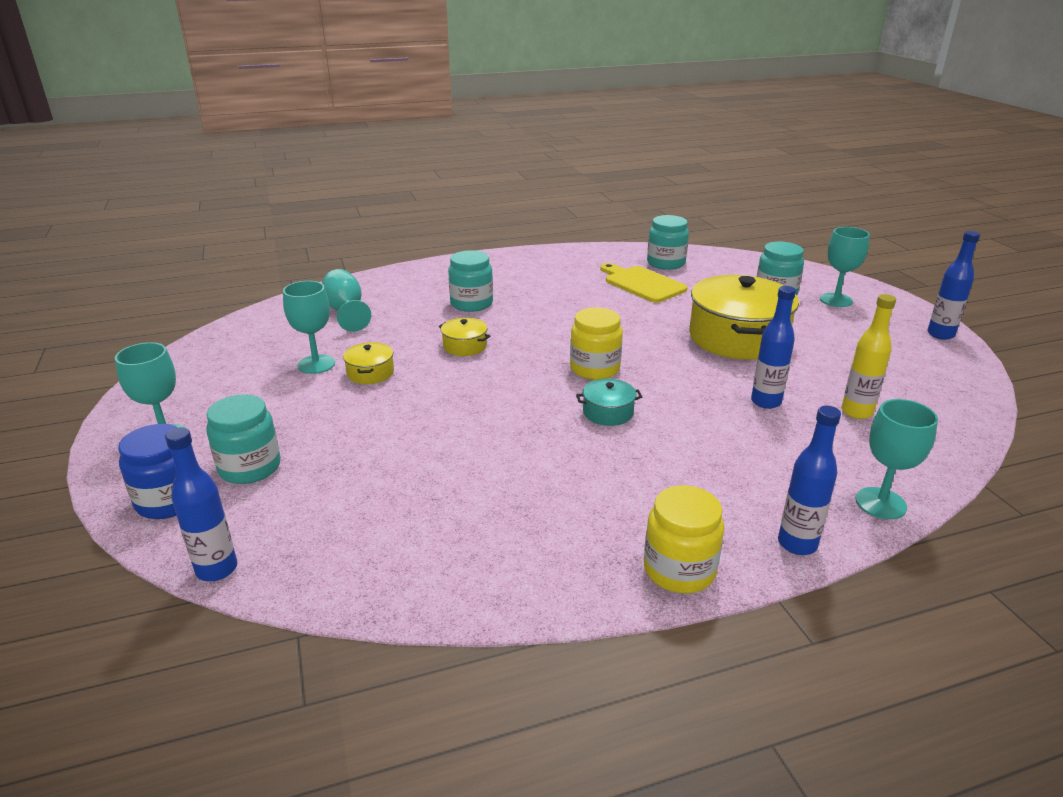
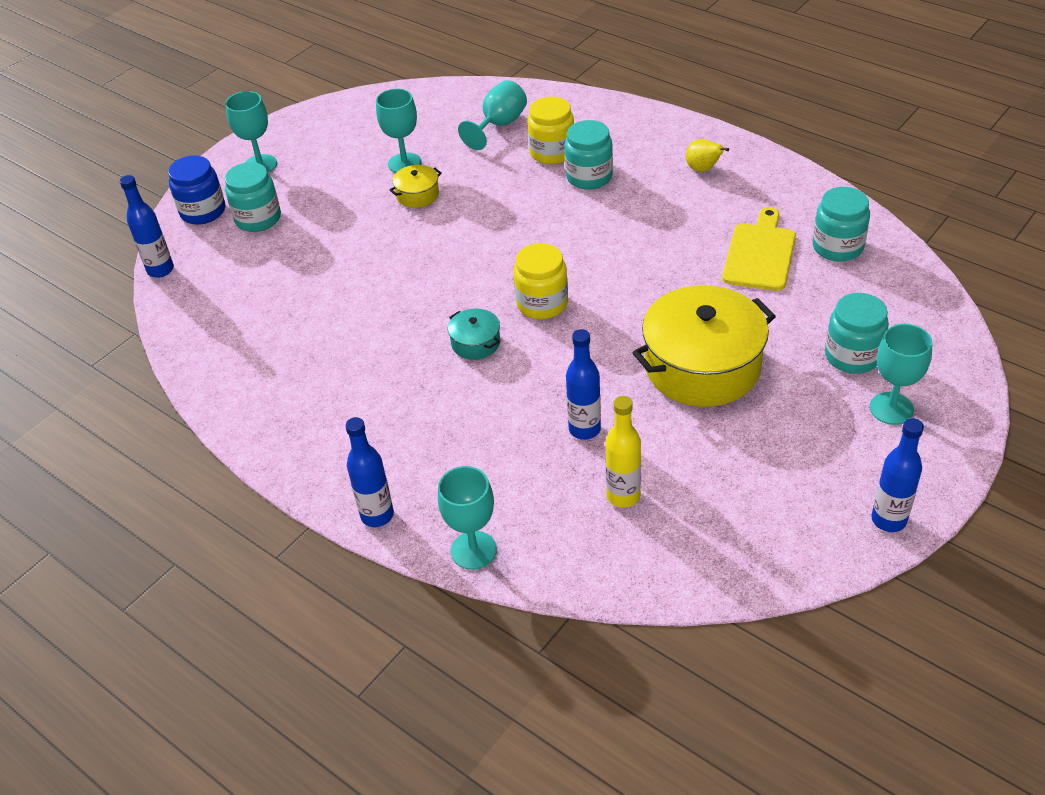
camera: 60 degrees right, 15 degrees up
(465, 346) = (507, 215): yellow pot -> none
(528, 269) = (703, 169): none -> yellow pear
(679, 570) = (301, 463): yellow jar -> yellow jar (552, 152)

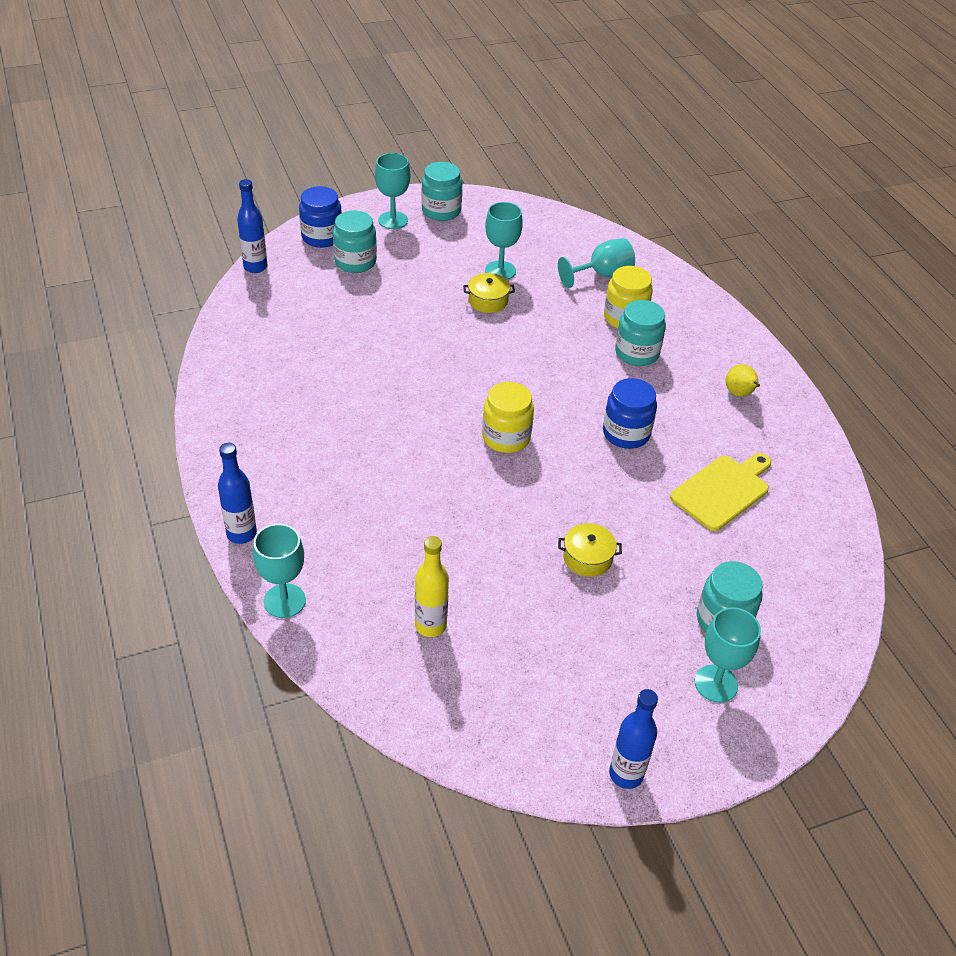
camera: 25 degrees right, 0 degrees up
(475, 343) = (427, 441): turquoise pot -> none
(584, 429) = (448, 556): blue bottle -> none
(641, 248) = (626, 433): none -> blue jar
(702, 366) = (587, 558): yellow pot -> yellow pot, size x0.44
(837, 247) = (797, 520): turquoise jar -> turquoise jar (441, 211)

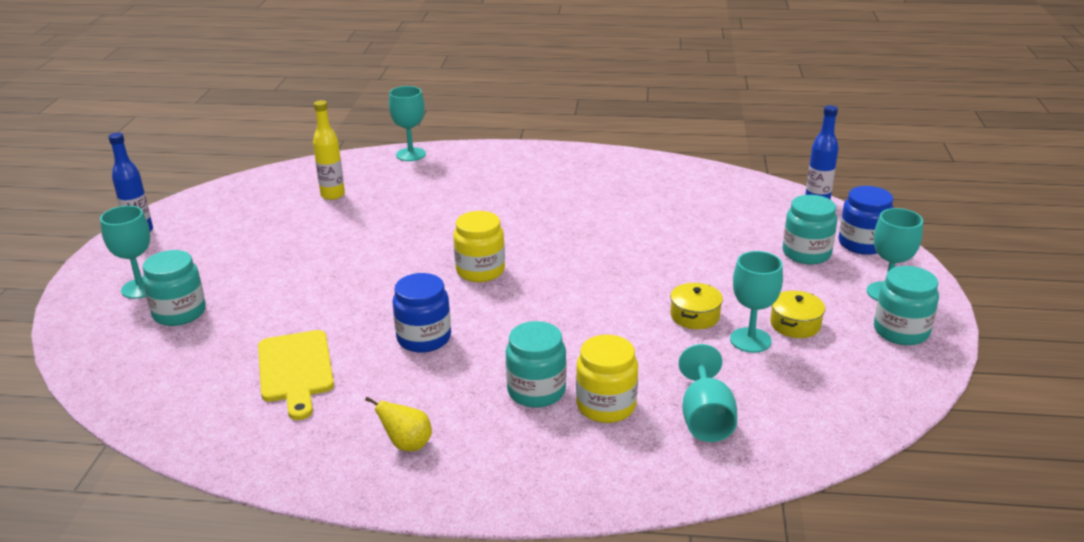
camera: 120 degrees right, 15 degrees down
(241, 534) = (483, 150): blue bottle -> none
(587, 558) = (312, 270): yellow pot -> yellow pot (795, 324)

